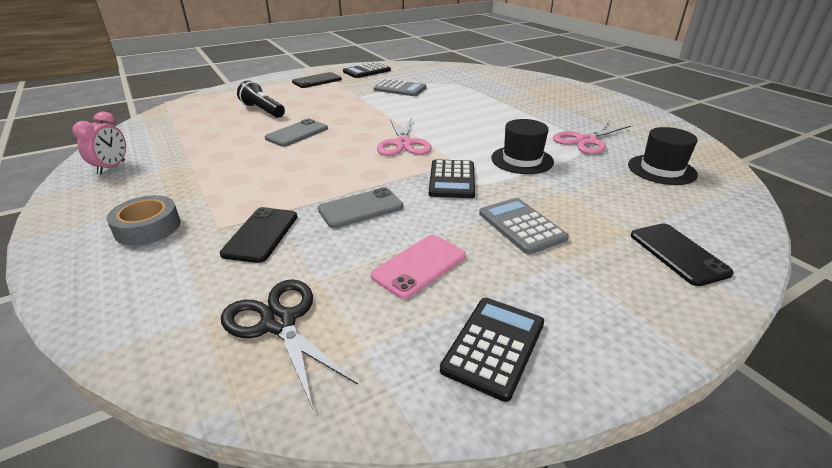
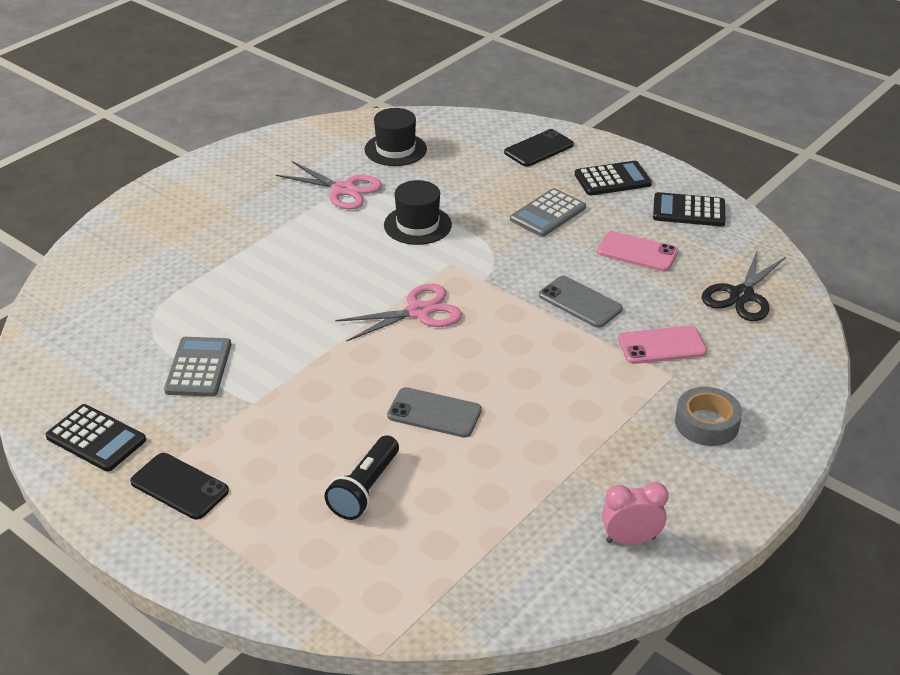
camera: 110 degrees left, 5 degrees up
(261, 235) = (661, 345): black phone -> pink phone
(452, 179) = (489, 261): black calculator -> black calculator (612, 179)

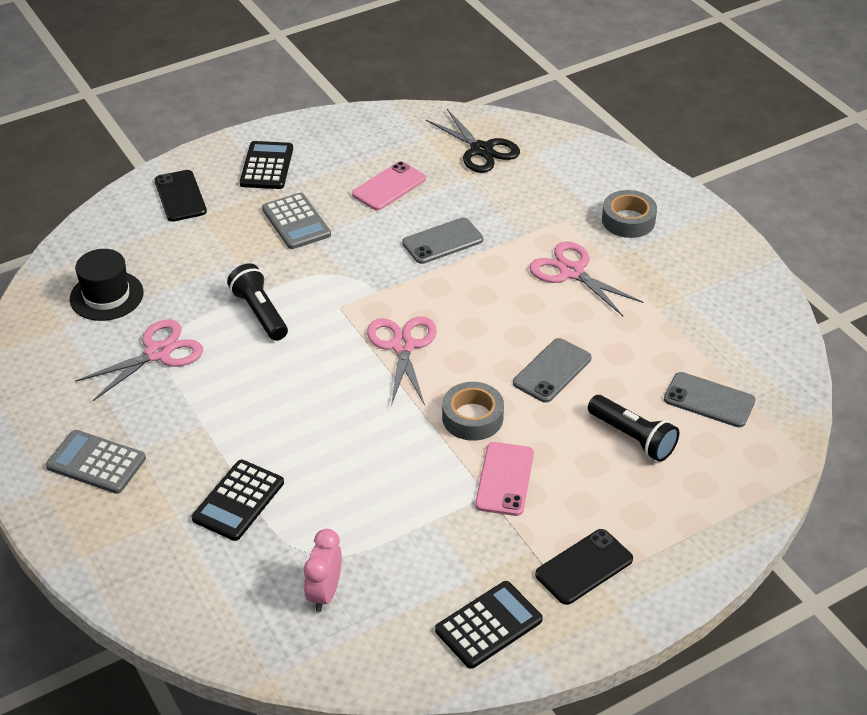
camera: 70 degrees left, 5 degrees up
(199, 367) = (411, 525): grey calculator -> grey calculator (96, 462)
(345, 374) = (472, 417): none -> grey tape
(417, 225) = (260, 313): black hat -> black flashlight
(448, 540) = (709, 400): none -> grey phone
(591, 397) = (571, 272): none -> pink scissors
(630, 540) = (740, 299): pink clock -> pink clock (324, 593)
(661, 345) = (524, 213): pink phone -> pink phone (504, 479)
(688, 211) = (346, 138): black calculator -> black calculator (238, 501)

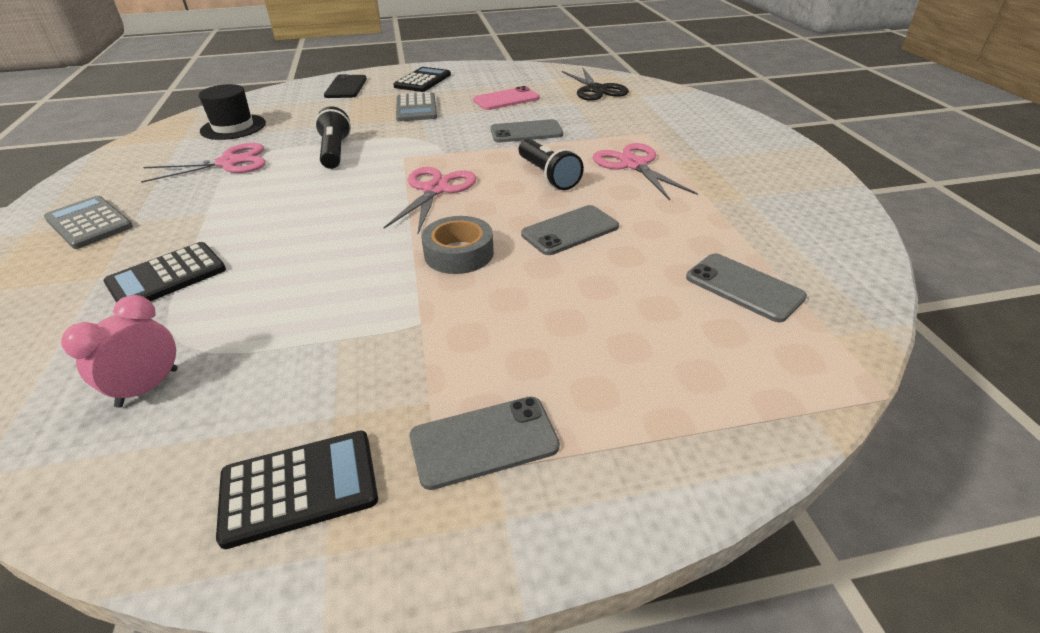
camera: 20 degrees right, 5 degrees down
(504, 479) = (451, 315): pink phone -> none
(584, 567) = (484, 442): black phone -> grey phone
(628, 220) = (707, 140): grey tape -> none
(633, 437) = (630, 305): black flashlight -> black flashlight (548, 176)

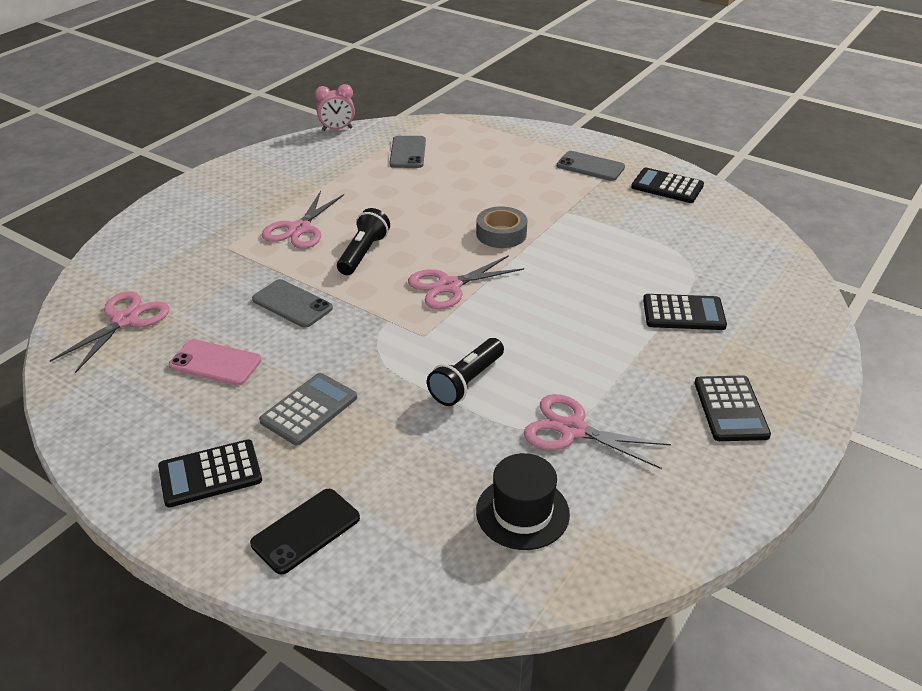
camera: 135 degrees left, 0 degrees up
(89, 223) = (730, 409): grey calculator -> black calculator
(148, 387) = (714, 249): pink clock -> pink clock (337, 129)
(570, 230) = (424, 213): grey phone -> none
(596, 90) = (125, 320): black scissors -> pink scissors

